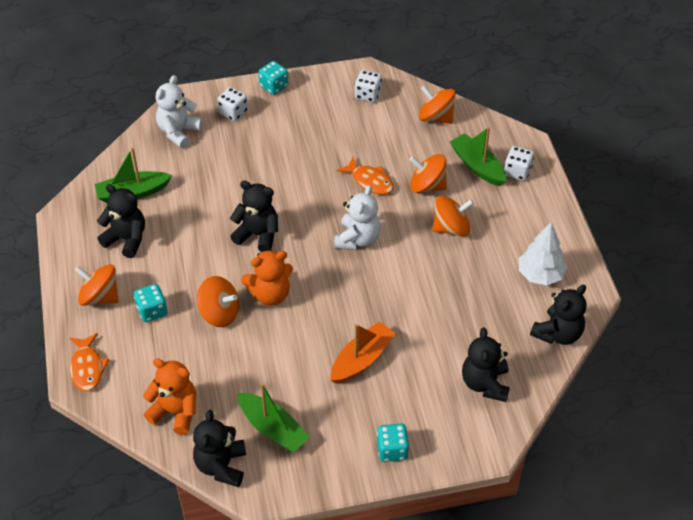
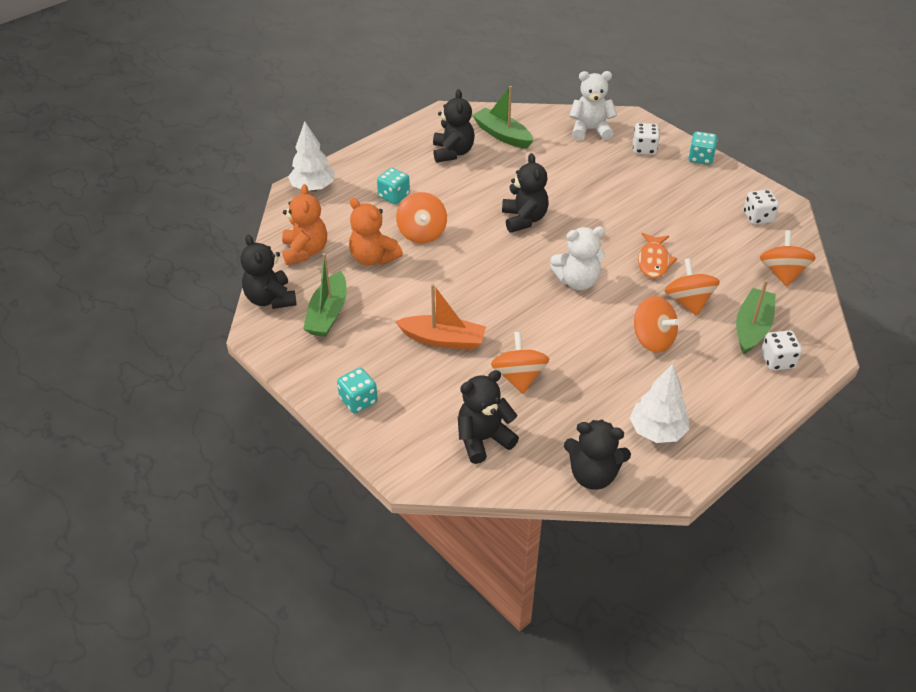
camera: 60 degrees right, 5 degrees down
(87, 368) = (313, 188): orange fish -> white tree
(100, 297) = (385, 164): orange spinning top -> orange spinning top (519, 377)
(221, 466) = (270, 299): black teddy bear -> black teddy bear turned 90 degrees counterclockwise
(270, 294) = (467, 253): orange teddy bear -> orange teddy bear (373, 258)

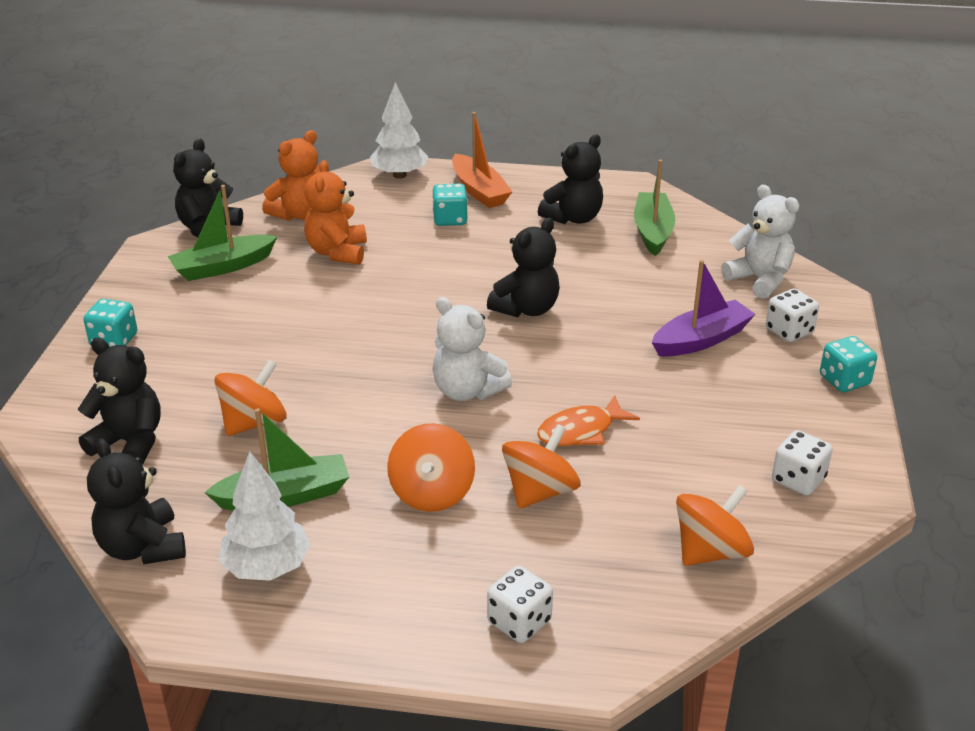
camera: 50 degrees right, 10 degrees down
(422, 233) = (414, 260): orange spinning top -> none
(443, 339) = (260, 348): orange boat -> orange boat (479, 191)
(620, 179) = (701, 340): none -> purple boat
(752, 327) = (558, 569): green boat -> green boat (285, 496)

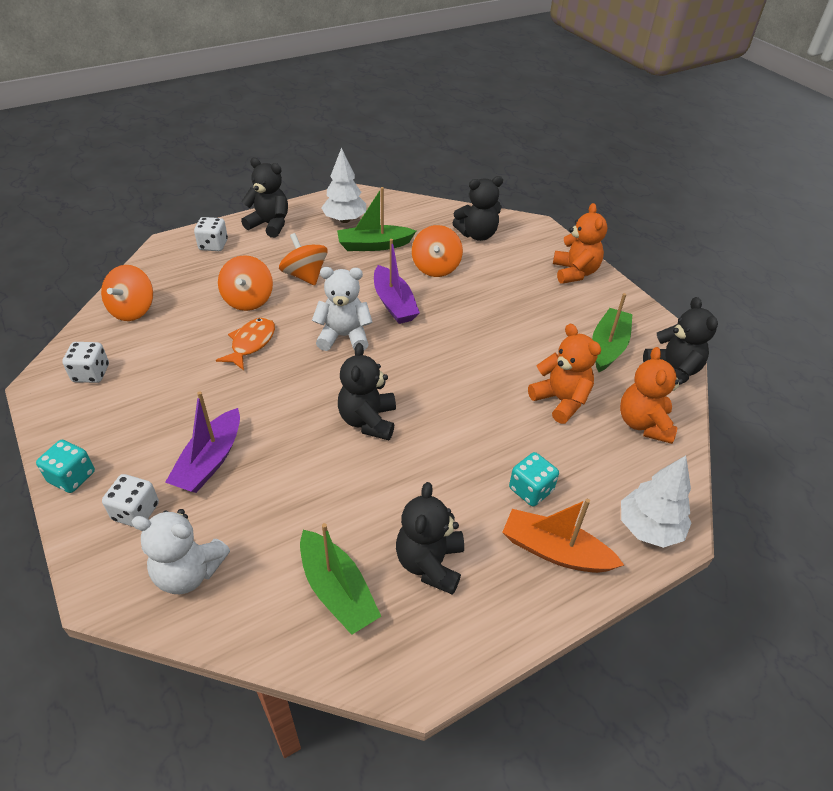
camera: 140 degrees right, 10 degrees up
(114, 340) = (574, 272): turquoise dice -> orange teddy bear
(143, 547) = (405, 206): black teddy bear -> black teddy bear (269, 225)
(285, 496) = (374, 245): green boat -> green boat turned 45 degrees clockwise
(366, 401) = (394, 303): none -> purple boat

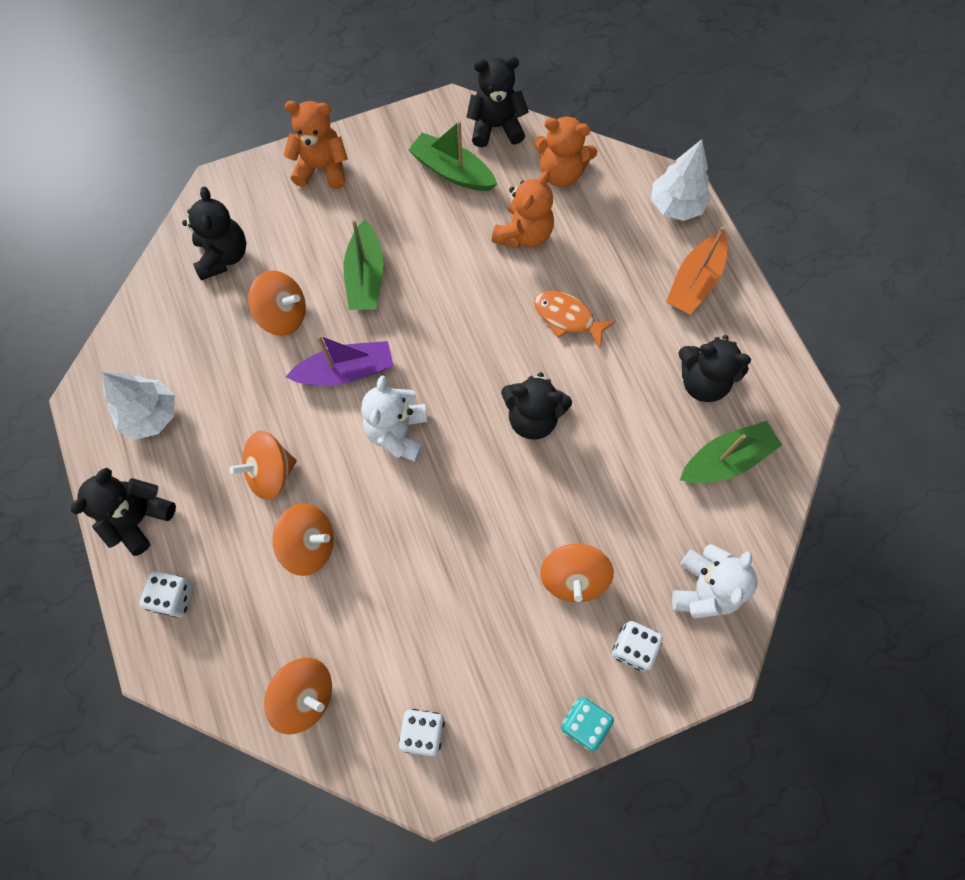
camera: 80 degrees left, 25 degrees up
(210, 461) = (573, 577): purple boat -> orange spinning top
(251, 343) = (394, 539): orange fish -> orange fish (567, 318)
(374, 245) = (220, 382): green boat -> green boat (365, 277)
(531, 490) = (630, 286): turquoise dice -> none
(560, 400) = (524, 234): orange teddy bear -> orange teddy bear turned 150 degrees clockwise

